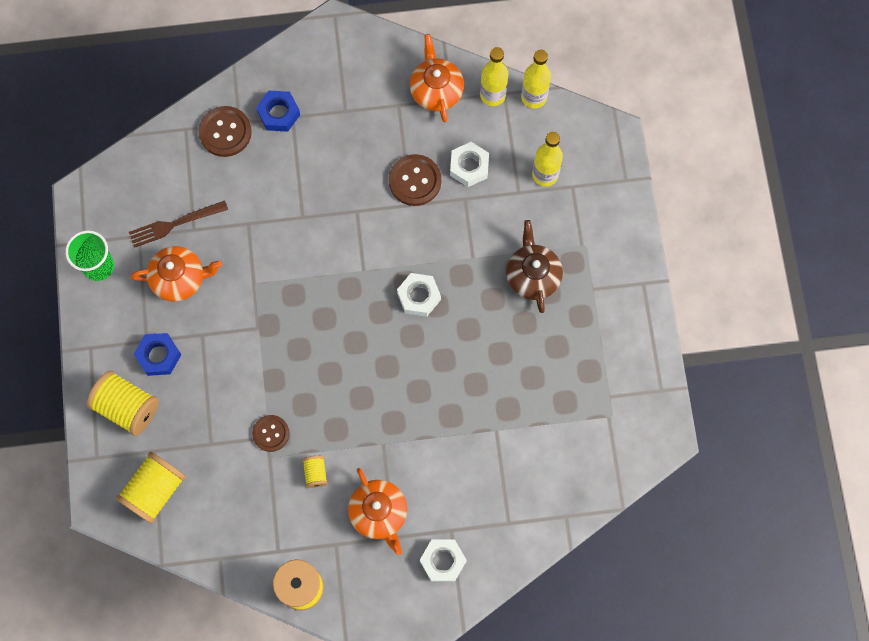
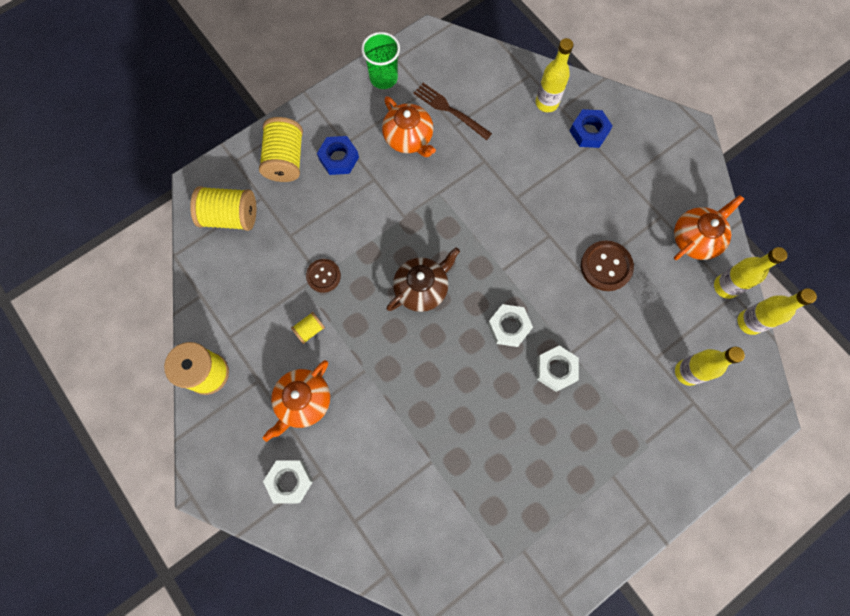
camera: 60 degrees right, 0 degrees up
(225, 132) = (546, 103): brown button -> yellow bottle
(469, 167) = (649, 303): white nut -> white nut (556, 369)
(532, 276) = (589, 414): brown teapot -> brown teapot (422, 288)

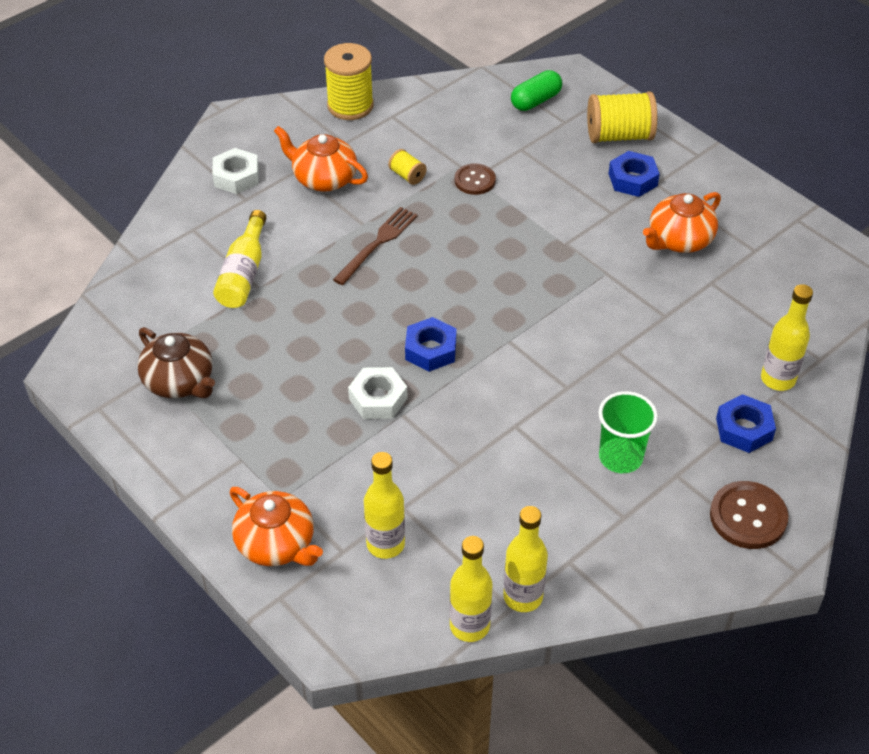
camera: 85 degrees right, 25 degrees down
(230, 216) = (535, 101): yellow spool -> green capsule
(383, 78) = (762, 210): green cup -> green cup (620, 457)
(413, 474) = (244, 273): none -> yellow bottle
(422, 288) = (471, 265): brown teapot -> brown teapot (179, 381)
(449, 110) = (733, 276): brown fork -> brown fork (377, 243)
(509, 327) = (431, 350): white nut -> blue nut
(606, 266) = (531, 450): brown button -> brown button (748, 517)
(695, 238) = (595, 560): orange teapot -> orange teapot (276, 544)

